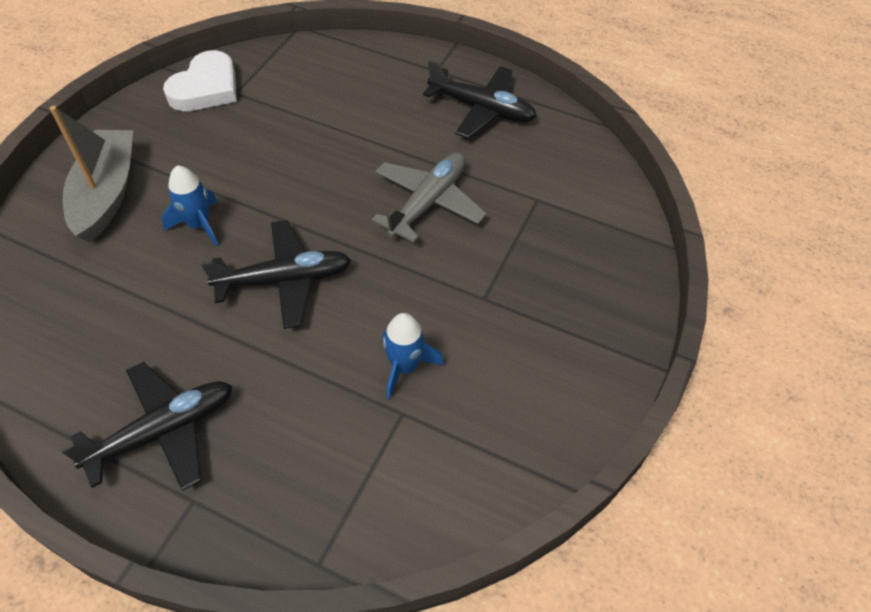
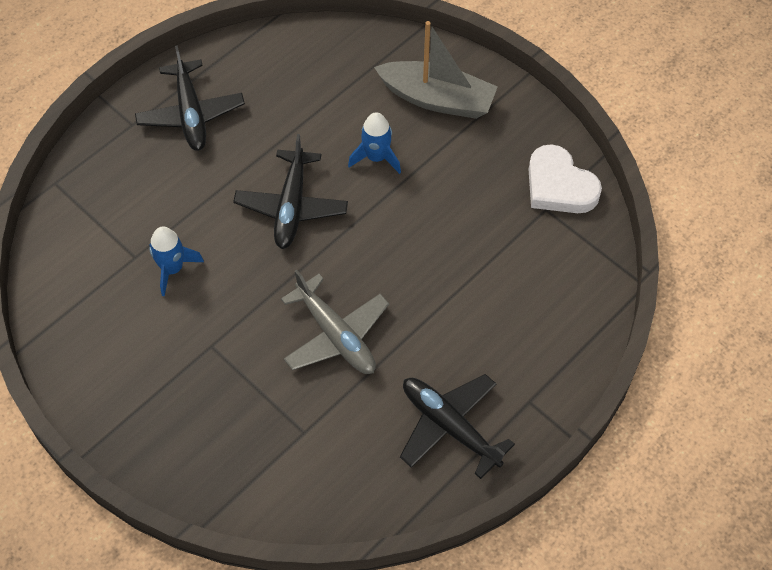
camera: 110 degrees right, 5 degrees up
(482, 109) = (449, 426): black plane -> black plane turned 90 degrees clockwise

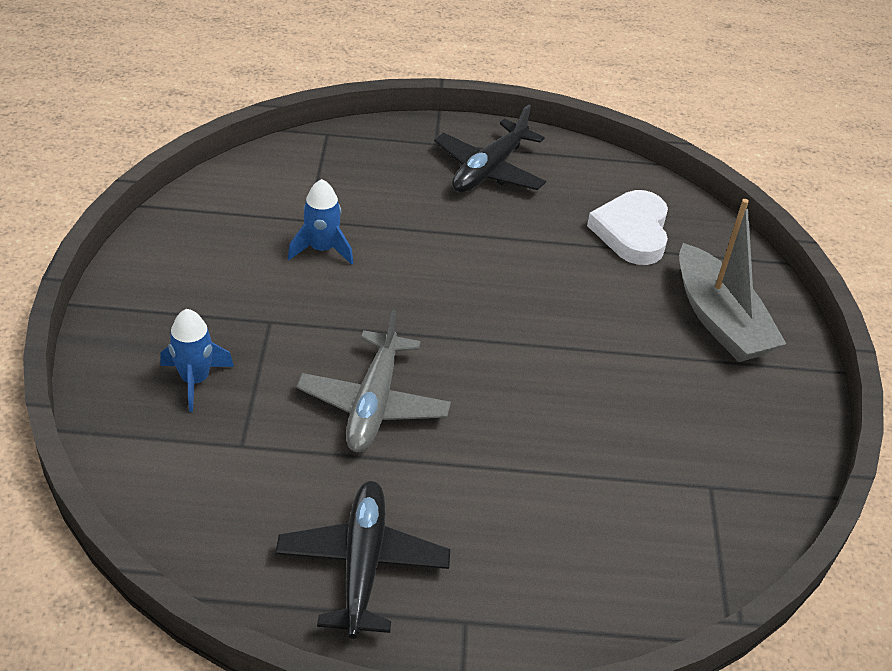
camera: 45 degrees right, 15 degrees down
(292, 207) = (475, 288): black plane -> none
(376, 157) = (600, 315): blue rocket -> blue rocket (195, 380)
(559, 186) = (751, 480): white heart -> white heart (632, 232)

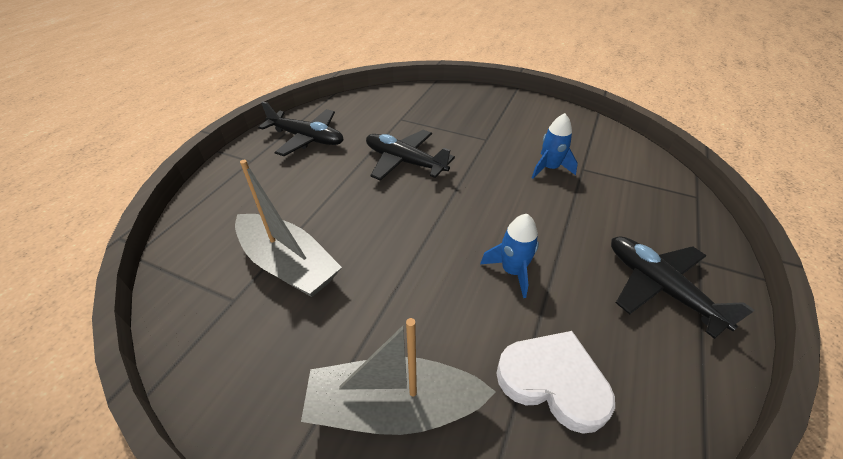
camera: 115 degrees right, 0 degrees up
(195, 380) = (450, 112): blue rocket -> blue rocket (512, 271)
(374, 404) = (404, 162): grey plane -> black plane
(635, 457) = (288, 265): none -> grey boat

